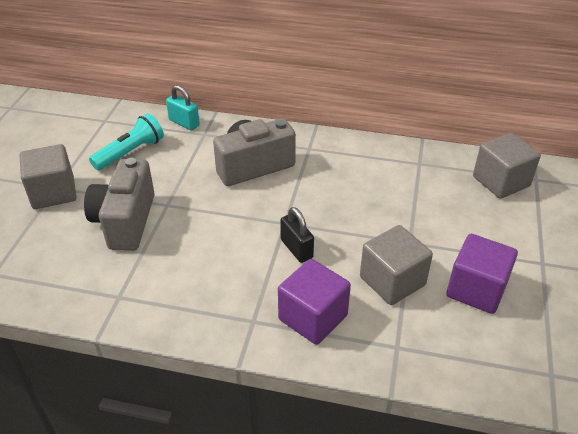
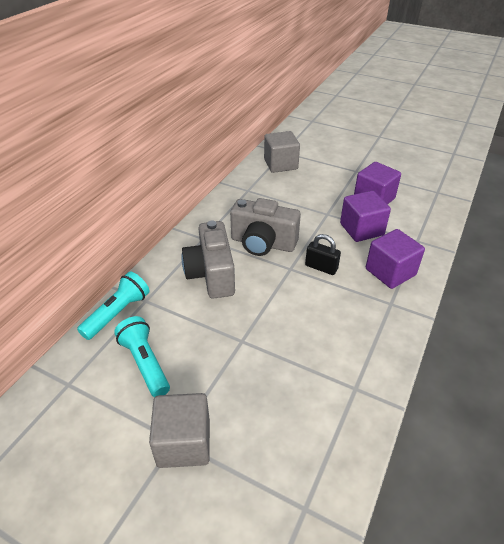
camera: 75 degrees left, 0 degrees up
(125, 221) = (255, 376): grey camera -> grey camera (263, 243)
(184, 123) = (118, 313): turquoise padlock -> turquoise flashlight
(296, 249) = (321, 267): black padlock -> black padlock turned 45 degrees clockwise
(392, 281) = (361, 229): grey cube -> purple cube

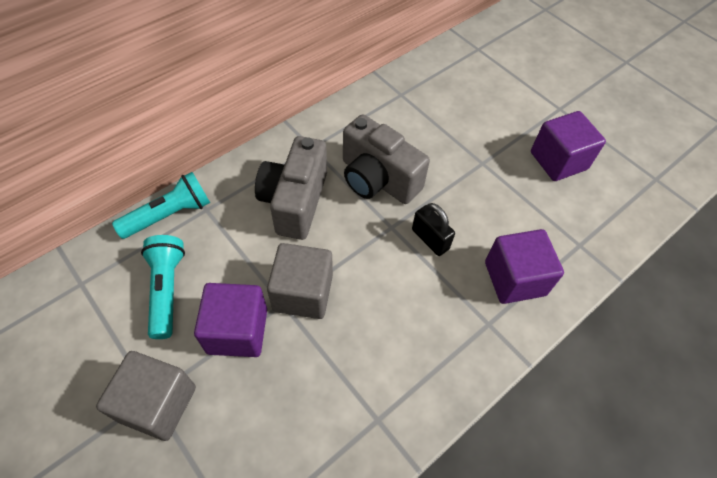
camera: 20 degrees right, 15 degrees up
(280, 164) = (464, 67): grey cube -> grey cube (303, 293)
(361, 229) = (514, 202): purple cube -> purple cube (237, 331)

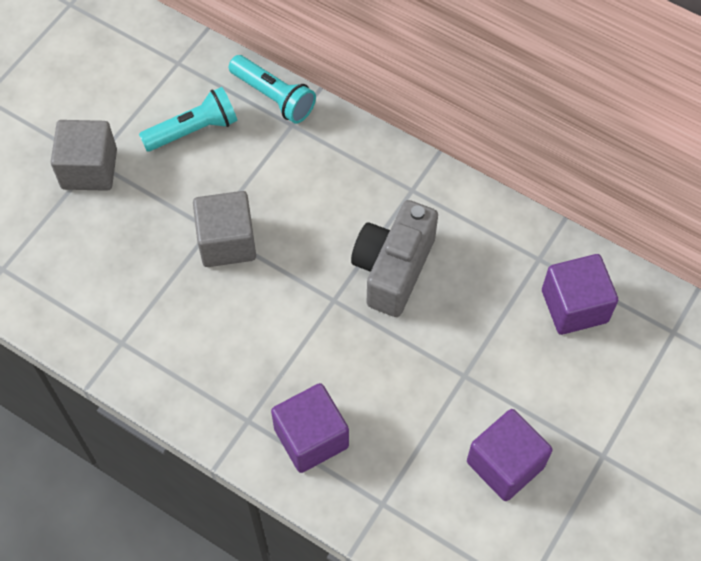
camera: 75 degrees right, 5 degrees up
(237, 331) = (171, 202): purple cube -> purple cube (574, 306)
(295, 201) = (331, 199): grey camera -> none
(430, 239) = (331, 342): black padlock -> none

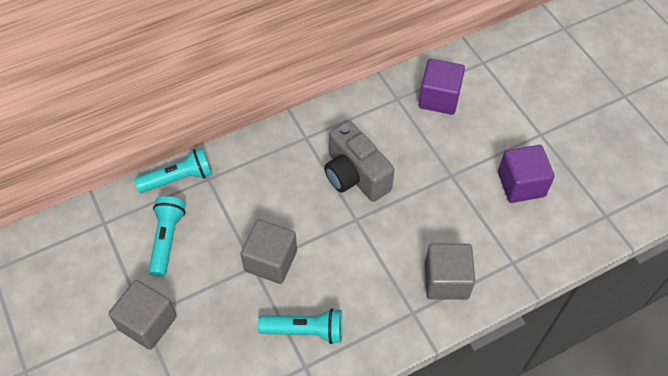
camera: 60 degrees left, 5 degrees down
(163, 320) = (305, 331): none -> turquoise flashlight
(311, 438) = (446, 280): purple cube -> grey cube

